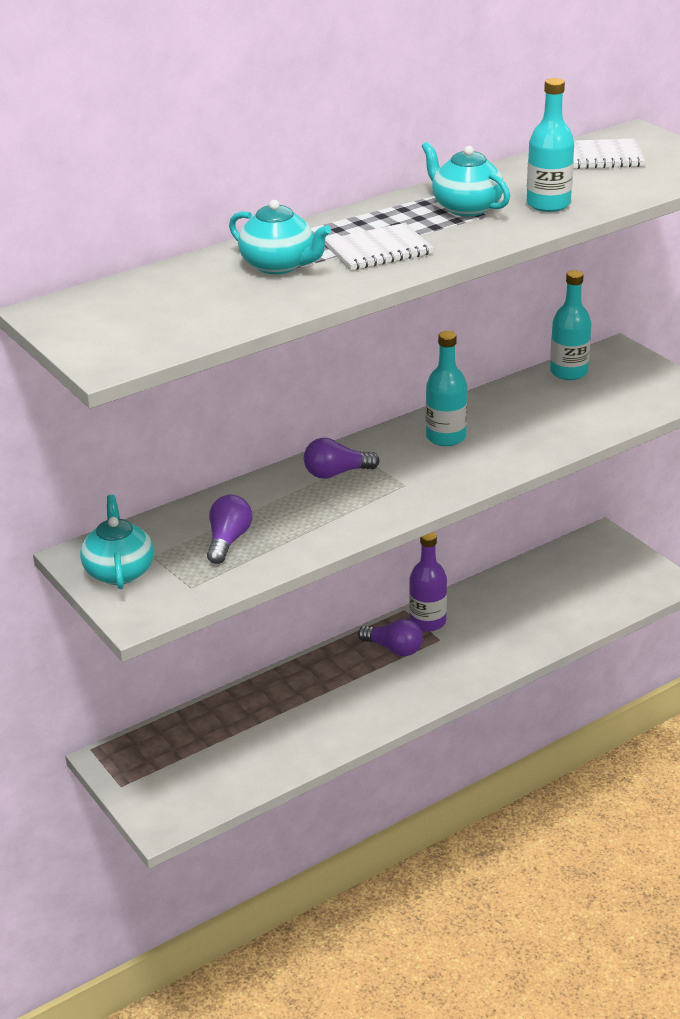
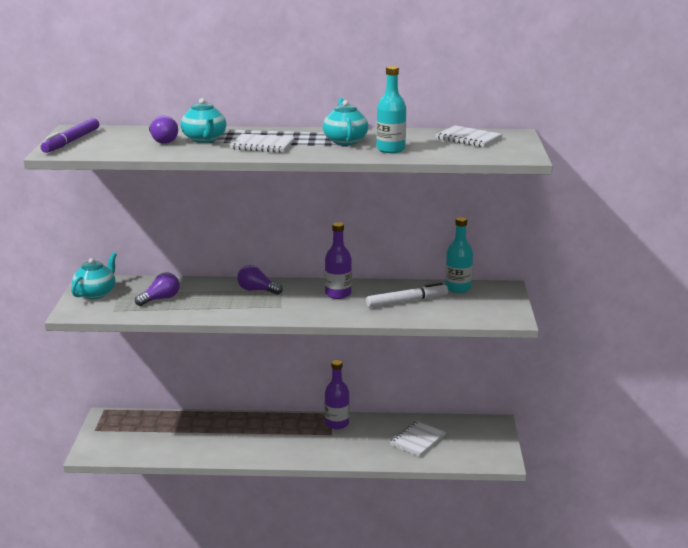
camera: 35 degrees right, 10 degrees down
(91, 335) = (71, 141): none -> purple marker
(394, 649) = (301, 428): purple light bulb -> purple light bulb (162, 140)
(446, 437) = (338, 294): turquoise bottle -> purple bottle
(541, 414) = (407, 301): none -> white marker
(547, 599) = (418, 440): none -> white notebook

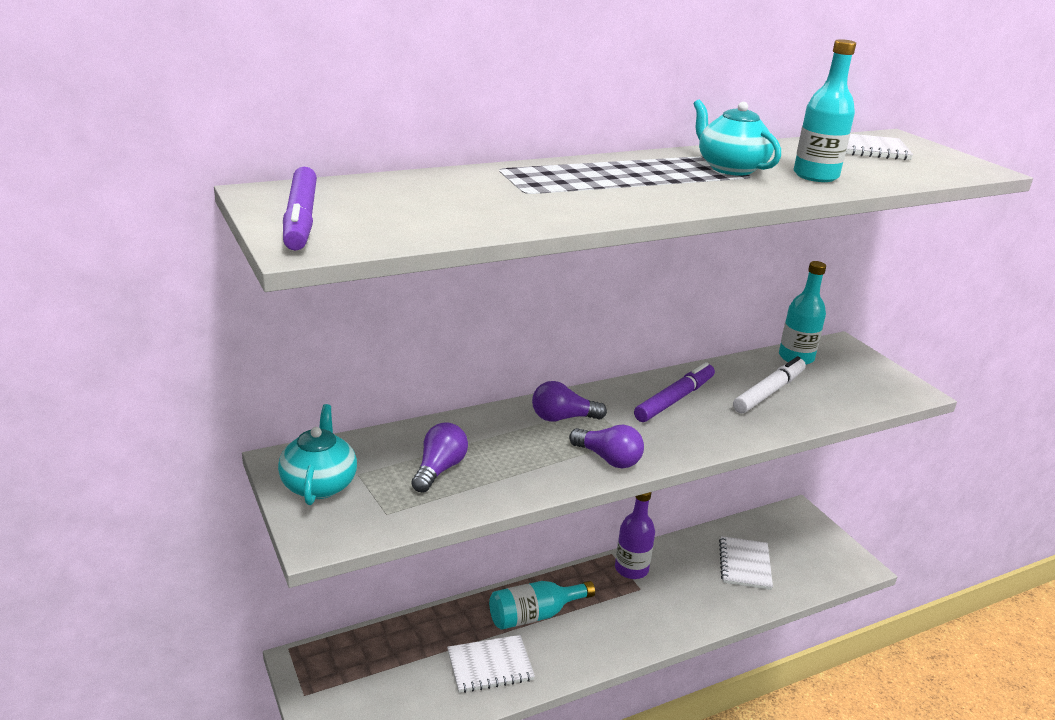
camera: 30 degrees left, 5 degrees up
(162, 140) = (464, 198): purple light bulb -> purple light bulb (608, 459)
(204, 139) = (528, 188): turquoise teapot -> none
(251, 429) = (534, 615): none -> turquoise bottle
(262, 145) = (636, 189): white notebook -> white notebook (490, 665)
(338, 294) = (674, 399): purple bottle -> purple marker

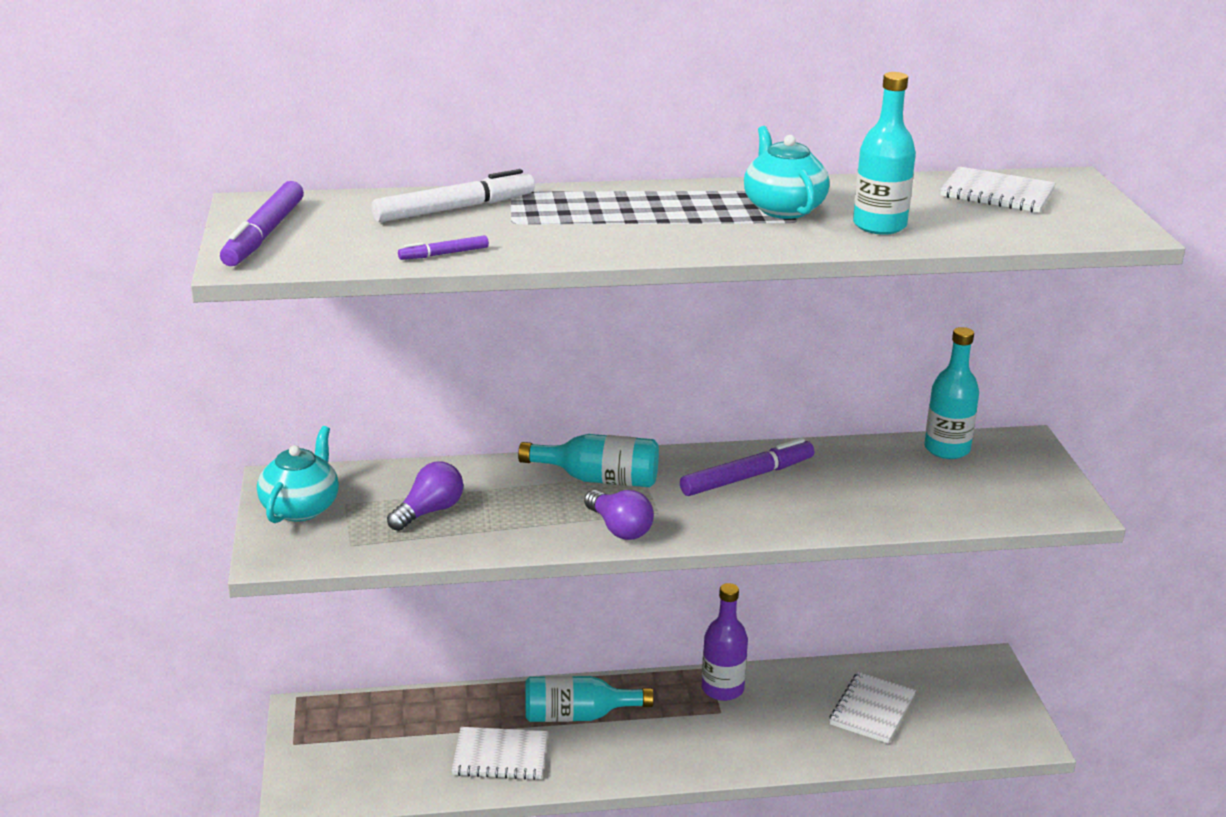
camera: 20 degrees right, 0 degrees up
(493, 223) = (444, 254): none -> purple marker
(563, 418) = (599, 479): purple light bulb -> turquoise bottle
(769, 392) = (874, 484): white marker -> white marker (454, 209)

